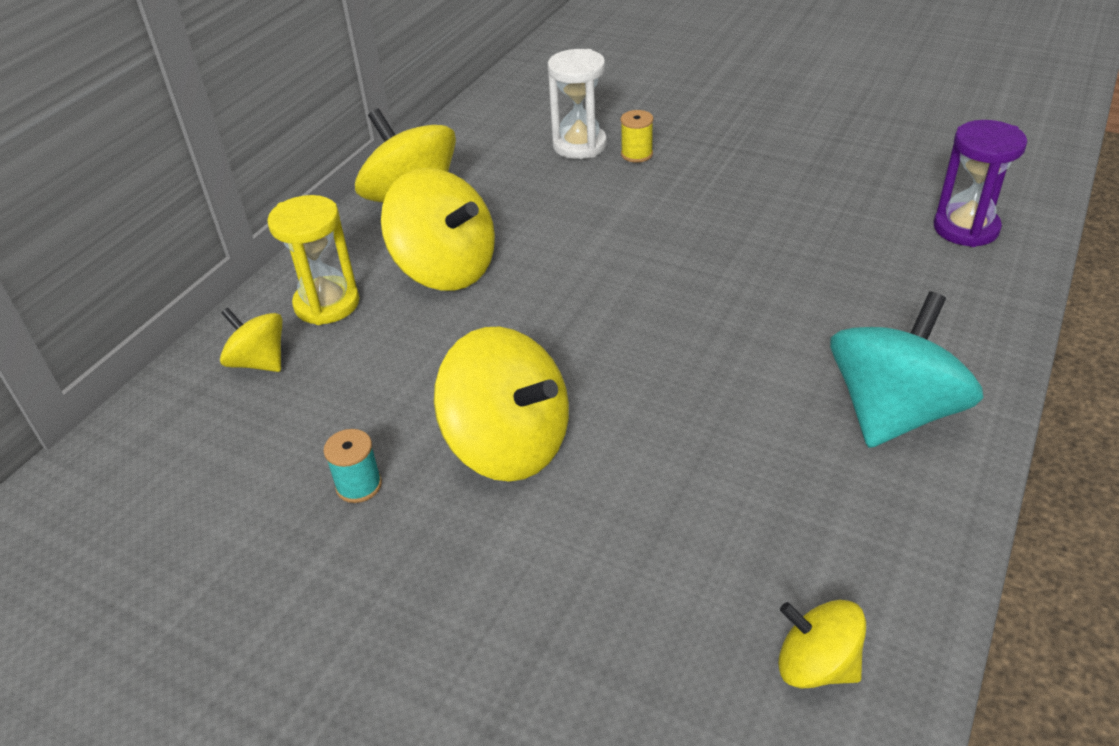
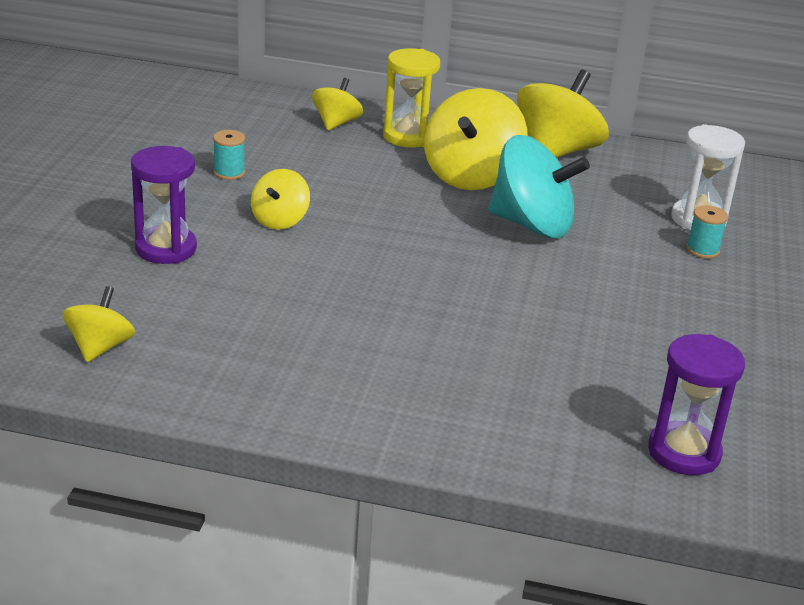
camera: 70 degrees right, 10 degrees down
(508, 445) = (280, 220): yellow spinning top -> yellow spinning top, size x0.55
(560, 573) = (166, 249): none -> purple hourglass
(636, 154) = (702, 250): yellow spool -> turquoise spool
(893, 412) = (365, 390): turquoise spinning top -> turquoise spinning top (532, 225)

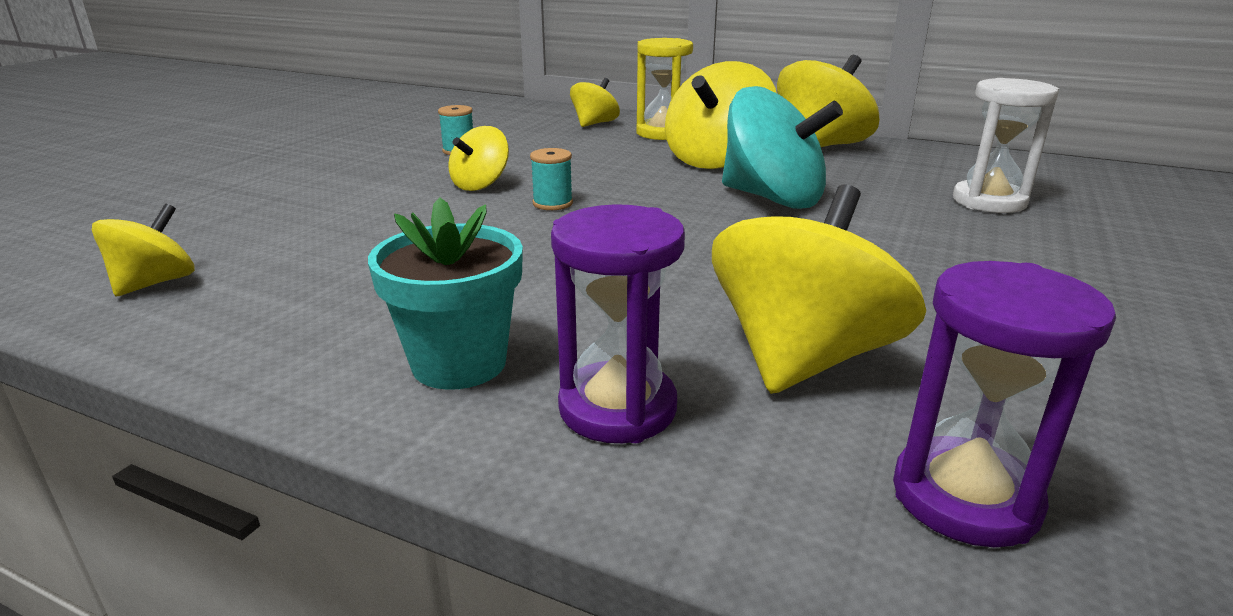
camera: 15 degrees right, 5 degrees down
(166, 249) = (335, 201): purple hourglass -> purple hourglass (617, 408)
(375, 396) = (459, 363): none -> turquoise flower pot
(586, 375) = (802, 358): none -> yellow spinning top
(702, 250) = (995, 228): turquoise spool -> turquoise spool (552, 203)

